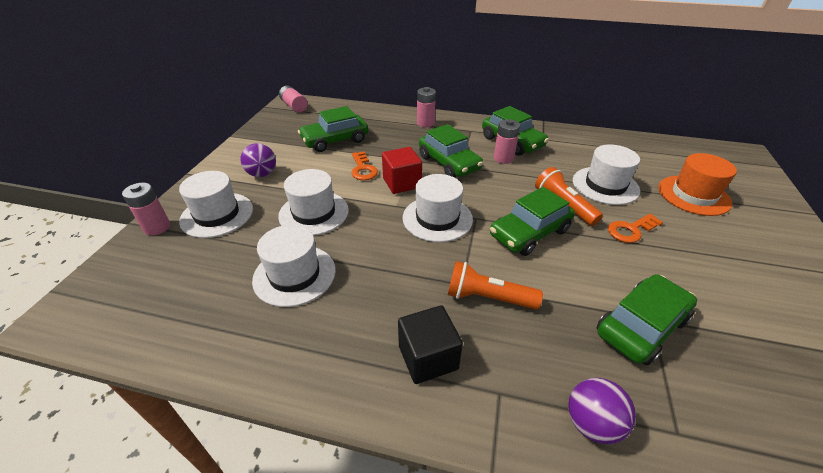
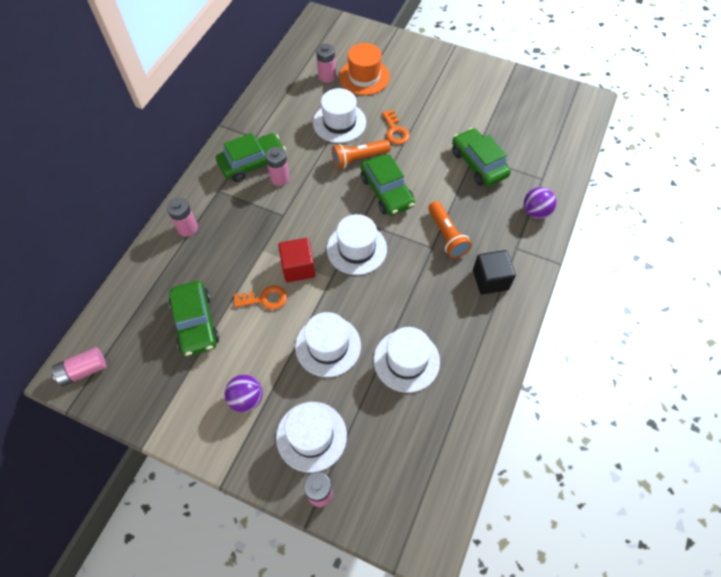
camera: 80 degrees left, 20 degrees up
(449, 163) = (275, 223): green car -> none
(487, 298) = (447, 235): orange flashlight -> orange flashlight turned 45 degrees counterclockwise
(664, 169) = (327, 76): none -> pink battery

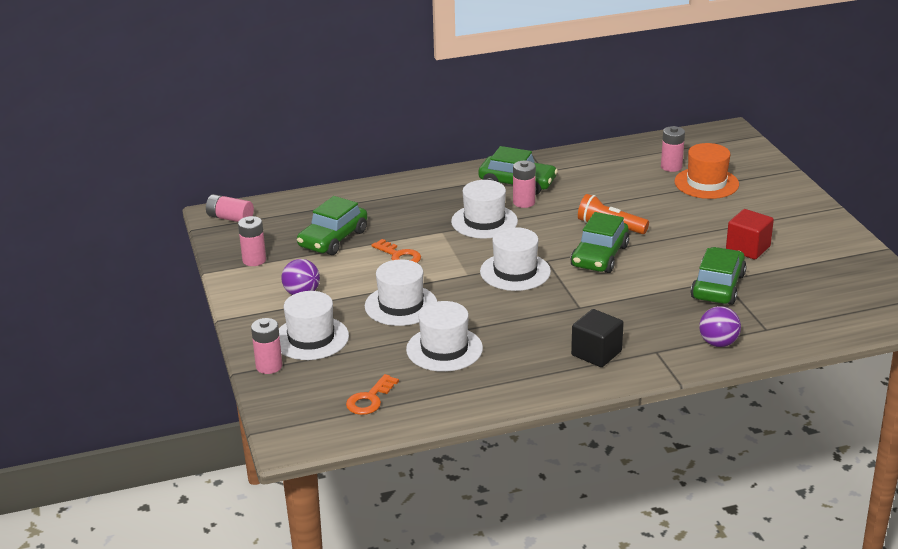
camera: 50 degrees right, 30 degrees down
(187, 228) = (409, 191): pink battery -> pink battery (254, 260)
(298, 267) = (452, 255): red cube -> red cube (748, 248)
(339, 122) = (632, 198): white hat -> white hat (484, 221)
(395, 131) = (674, 227): orange key -> orange key (369, 399)
(447, 235) = (605, 308): orange flashlight -> none

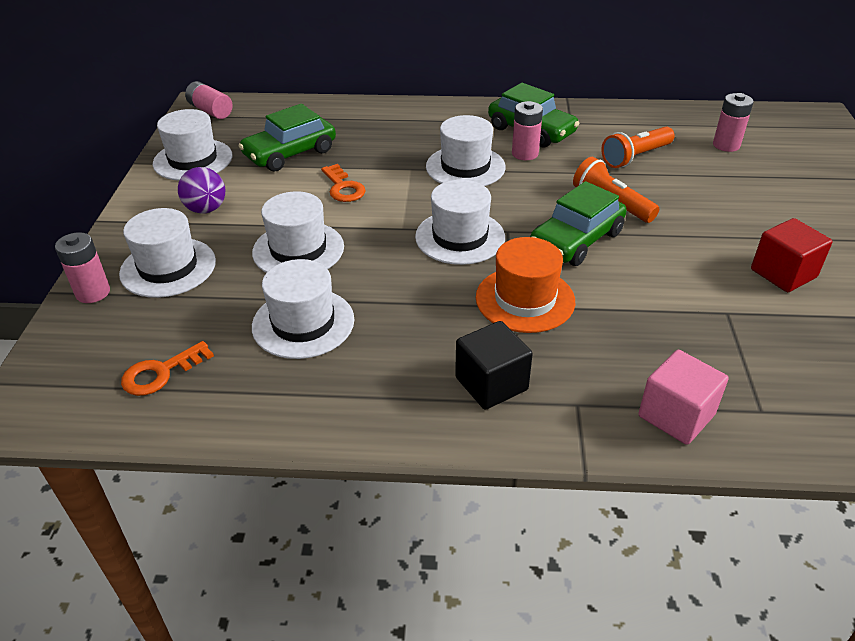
camera: 20 degrees right, 10 degrees up
(254, 260) = (193, 160): pink battery -> white hat
(609, 189) = (635, 157): none -> orange flashlight
(706, 183) = (762, 173): orange hat -> orange hat (525, 299)
(718, 286) = (716, 321): green car -> none
(718, 343) = (676, 415): purple ball -> pink cube

